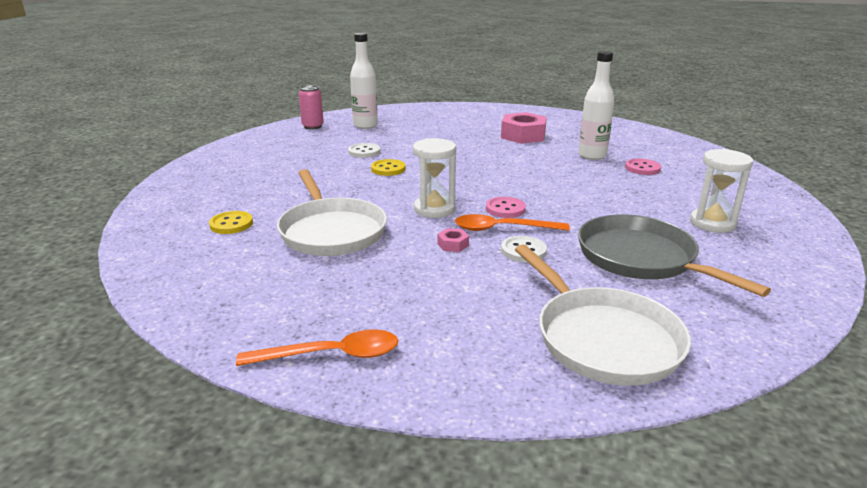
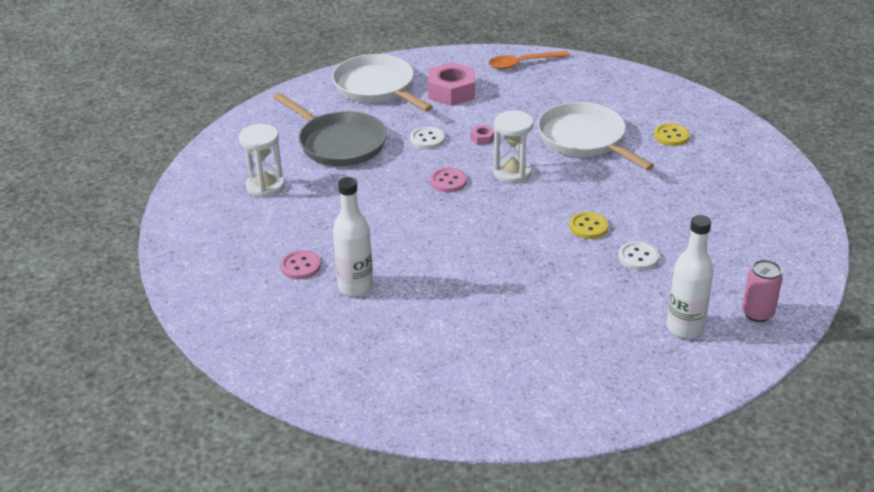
camera: 170 degrees right, 10 degrees up
(502, 229) = (446, 158): orange spoon -> none
(523, 135) = (447, 328): pink nut -> pink nut (451, 91)

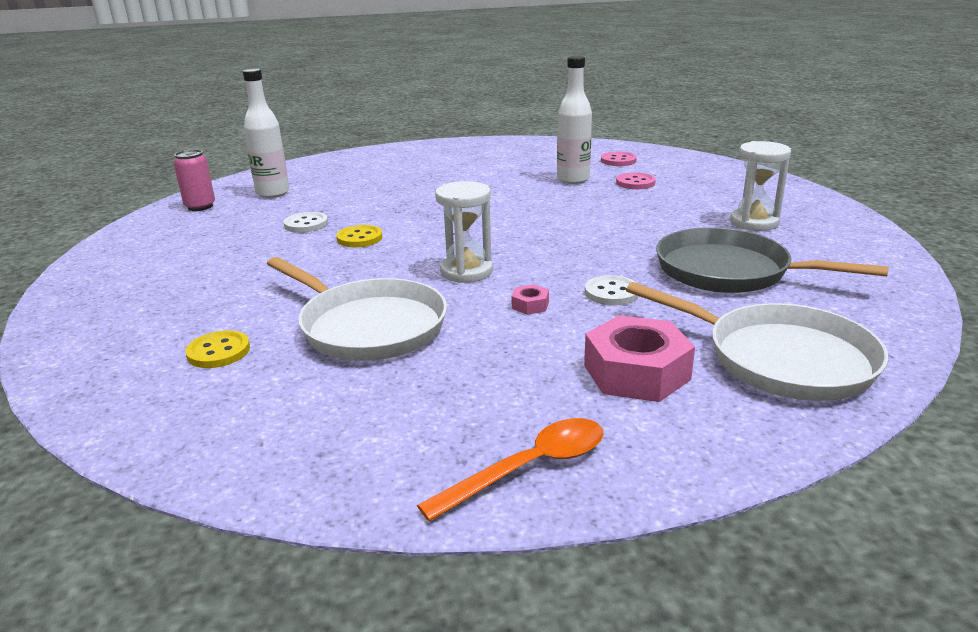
camera: 165 degrees right, 10 degrees down
(448, 181) = (544, 253): pink button -> pink button (618, 160)

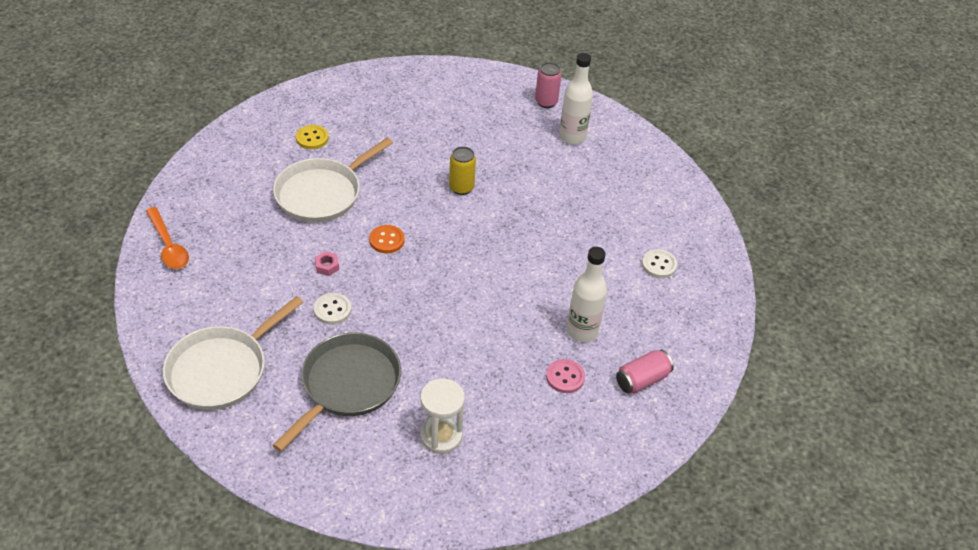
camera: 90 degrees right, 20 degrees up
(306, 224) = (496, 159): white button -> white button (659, 265)
(359, 238) = (461, 188): yellow button -> yellow can
(466, 272) = (387, 240): white hourglass -> orange button
(618, 160) = (642, 380): pink button -> pink can
(636, 372) = (231, 300): pink nut -> none

